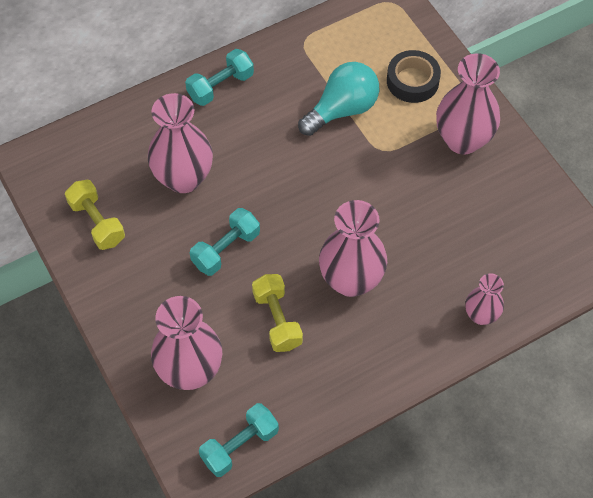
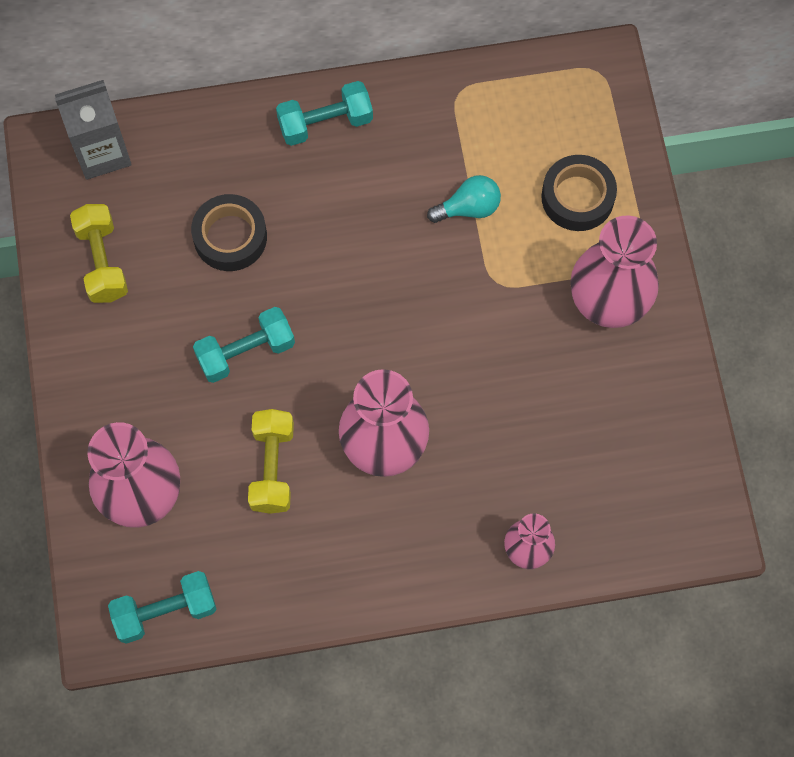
camera: 20 degrees right, 10 degrees up
(69, 152) = (102, 152): none -> grey carton
(183, 178) = (230, 237): pink vase -> black tape
(342, 109) = (468, 208): turquoise light bulb -> turquoise light bulb, size x0.60

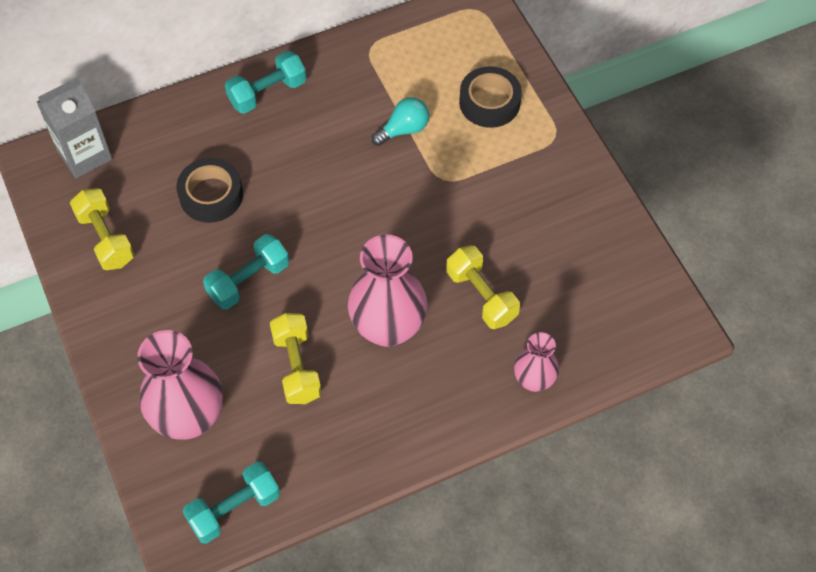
camera: 15 degrees left, 10 degrees down
(498, 436) = (481, 296): none -> yellow dumbbell
(607, 303) = (539, 174): pink vase -> none

